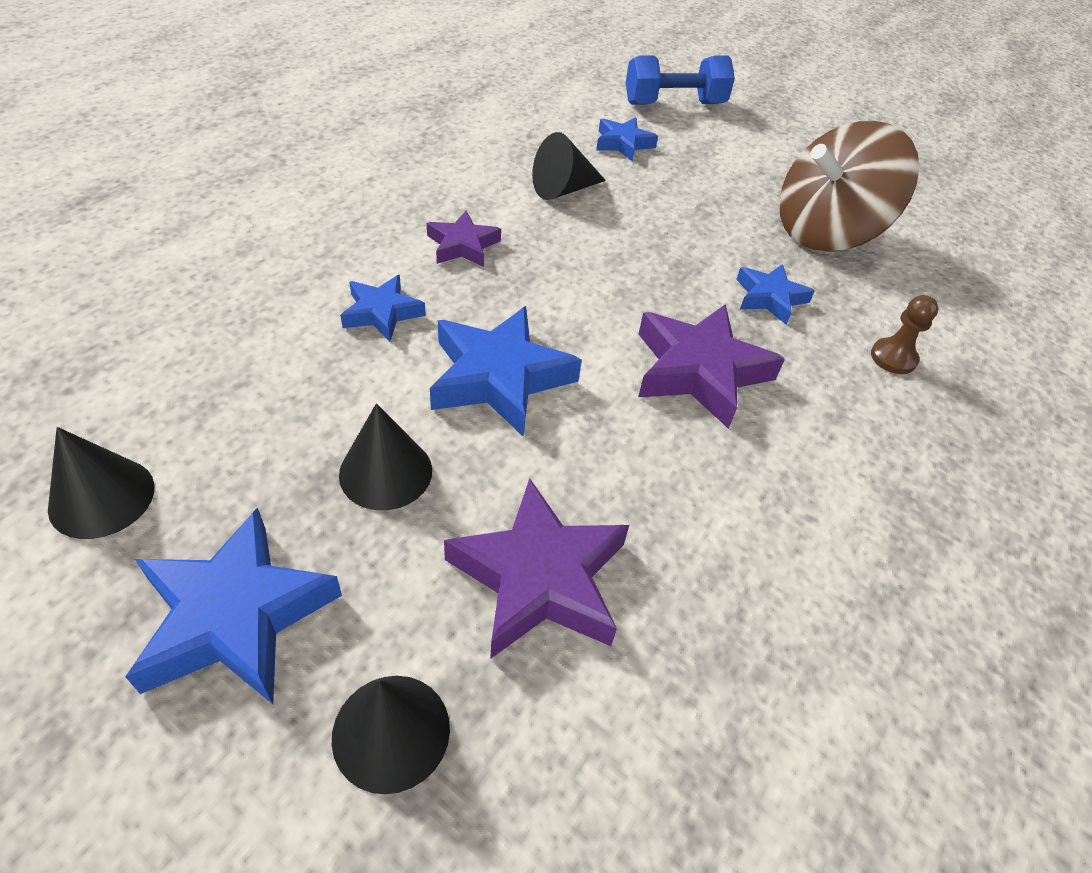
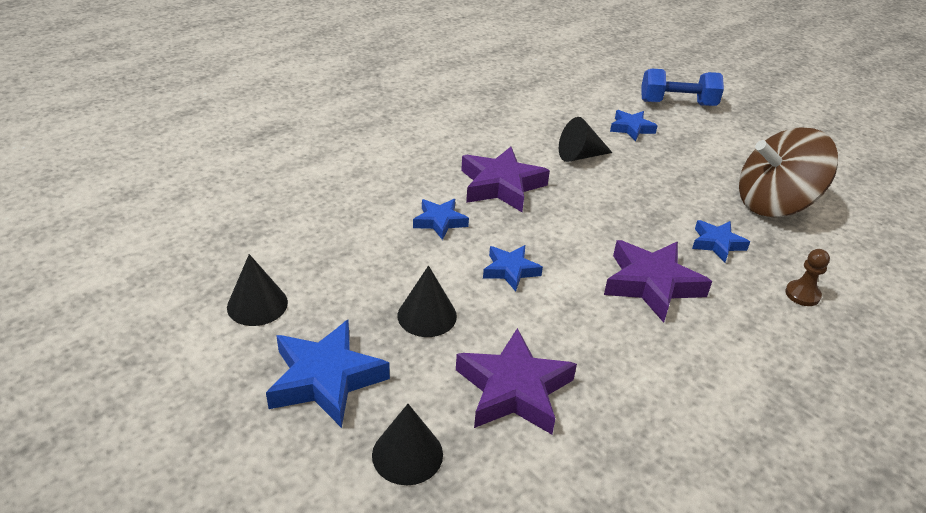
camera: 15 degrees right, 10 degrees down
(463, 245) = (501, 185): purple star -> purple star, size x1.73
(499, 378) = (510, 270): blue star -> blue star, size x0.58

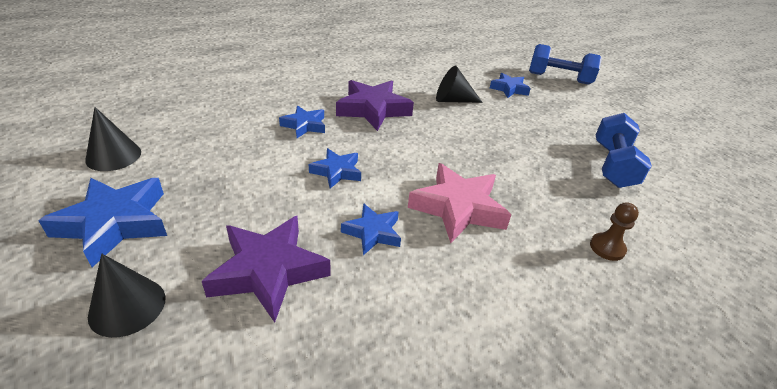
camera: 15 degrees right, 0 degrees up
(427, 315) = (239, 192): black cone -> none
(652, 284) = (458, 208): purple star -> pink star
(717, 244) = (540, 187): blue star -> blue star (373, 232)
(774, 204) = (613, 165): brown spinning top -> blue dumbbell

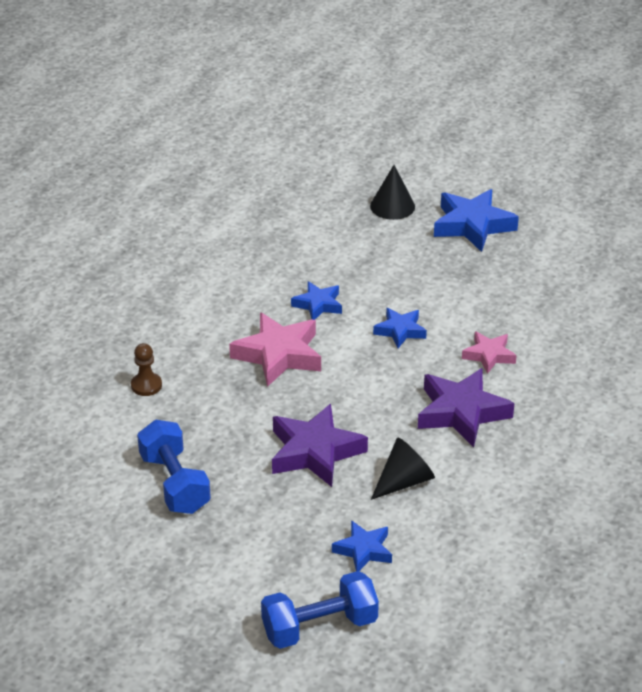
camera: 145 degrees right, 0 degrees up
(113, 156) = (562, 251): black cone -> none
(268, 271) = (349, 253): purple star -> purple star (315, 452)
(304, 125) = (489, 355): blue star -> pink star

